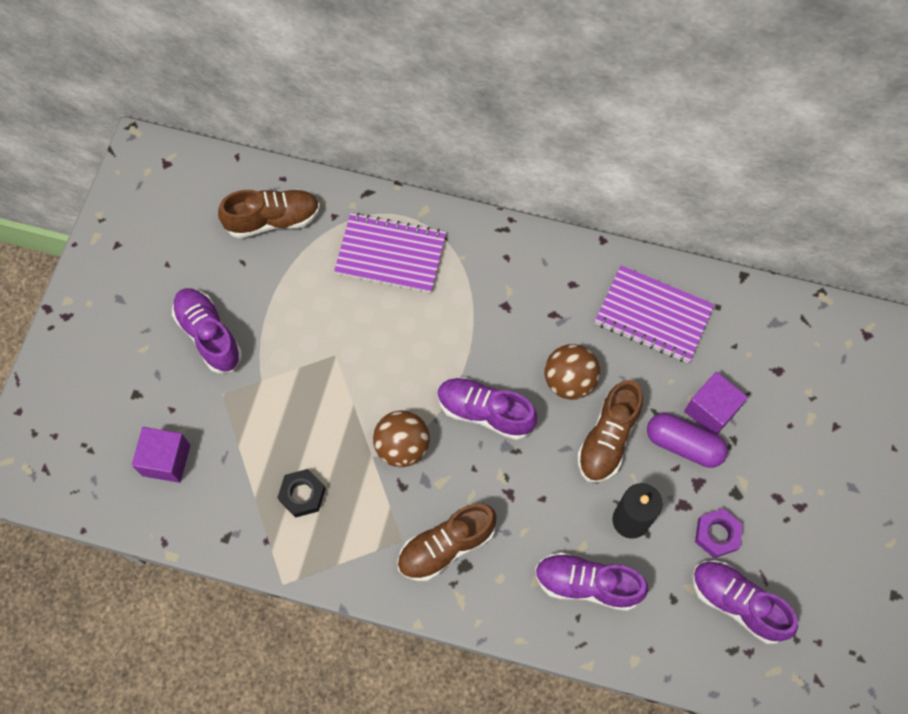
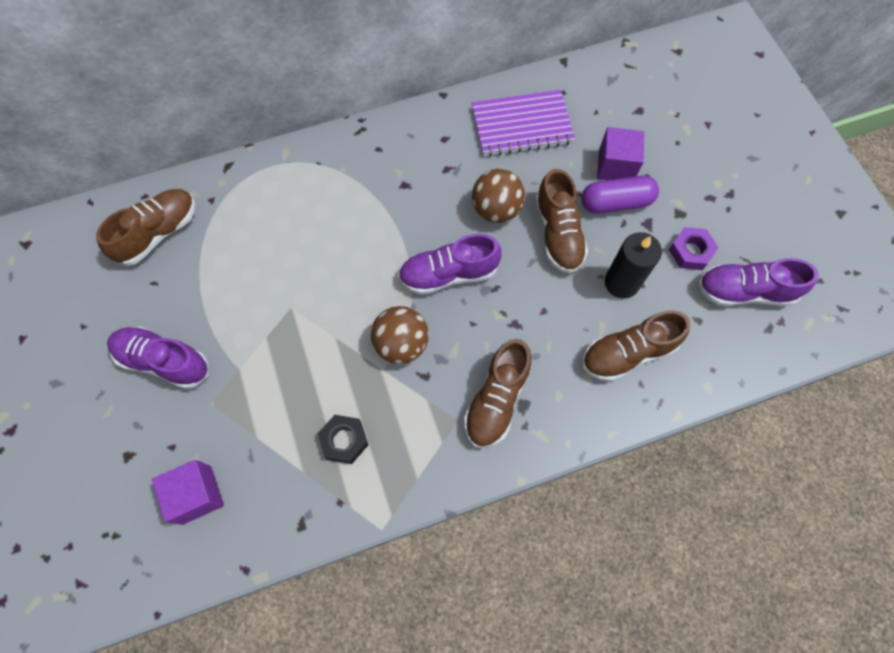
camera: 35 degrees left, 0 degrees up
(390, 254) = (281, 201): purple notebook -> none
(587, 584) = (628, 353): purple shoe -> brown shoe

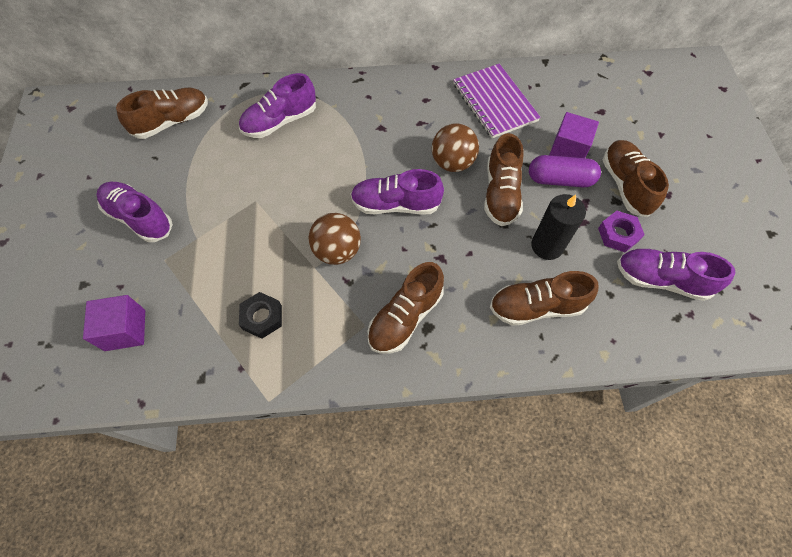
camera: 15 degrees right, 5 degrees down
(286, 204) = (280, 121): none -> purple shoe
(522, 125) = (494, 102): purple notebook -> purple notebook turned 60 degrees clockwise
(685, 193) = (625, 185): none -> brown shoe

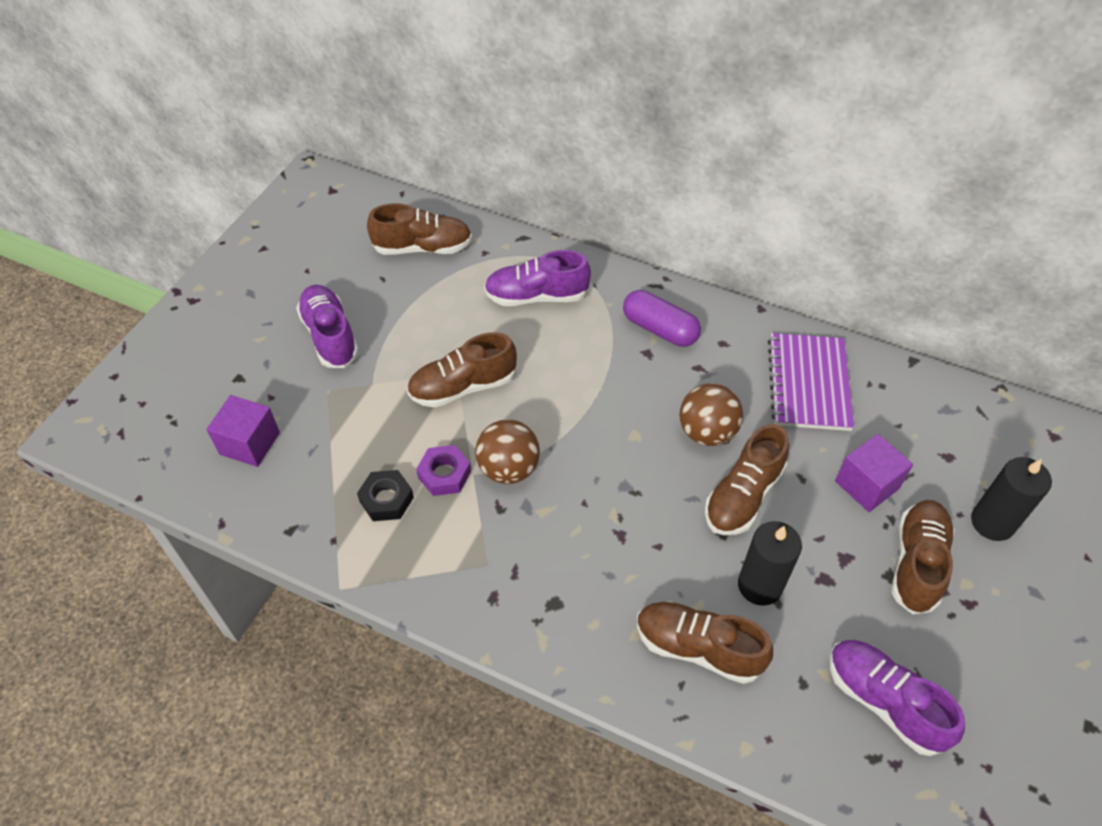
camera: 30 degrees right, 10 degrees down
(395, 204) = (607, 449): purple shoe -> none
(405, 317) = (537, 579): brown shoe -> brown shoe (463, 387)
(560, 180) = (831, 515): purple capsule -> purple capsule (659, 329)
(618, 234) = (864, 618): purple nut -> purple nut (444, 474)
(649, 139) = (992, 522): none -> black candle

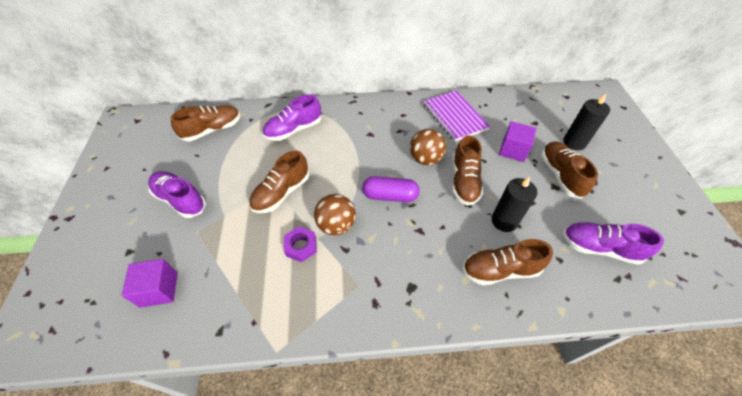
camera: 30 degrees left, 0 degrees up
(386, 499) = (274, 279): black nut -> none
(659, 329) = (368, 120): purple capsule -> purple capsule (390, 196)

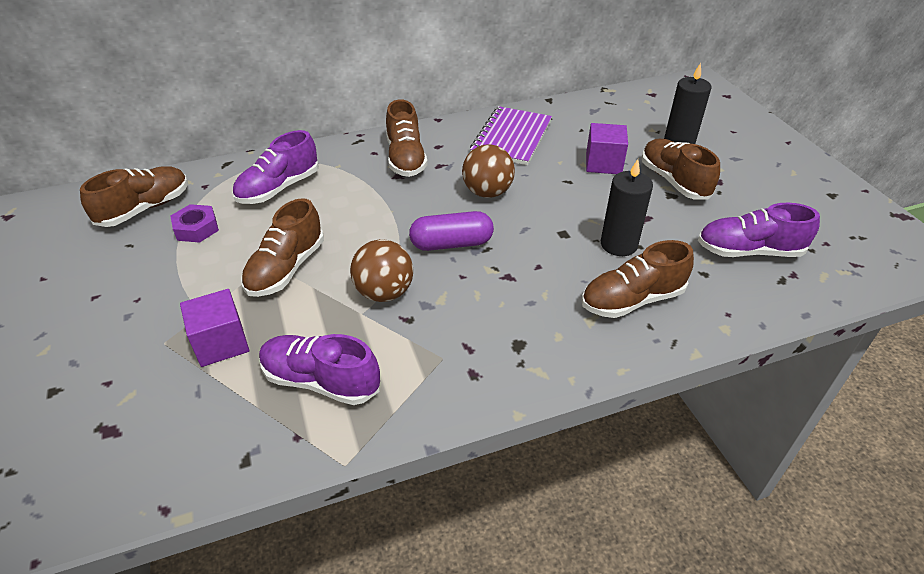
camera: 15 degrees left, 10 degrees down
(159, 289) = (124, 429): purple cube -> purple cube (221, 343)
(180, 200) = (121, 307): purple shoe -> purple shoe (321, 381)
(301, 246) = (339, 328): purple nut -> purple nut (196, 228)
(454, 117) = (511, 138): purple notebook -> purple notebook turned 60 degrees clockwise
(464, 181) = (550, 209): brown shoe -> brown shoe (406, 158)

